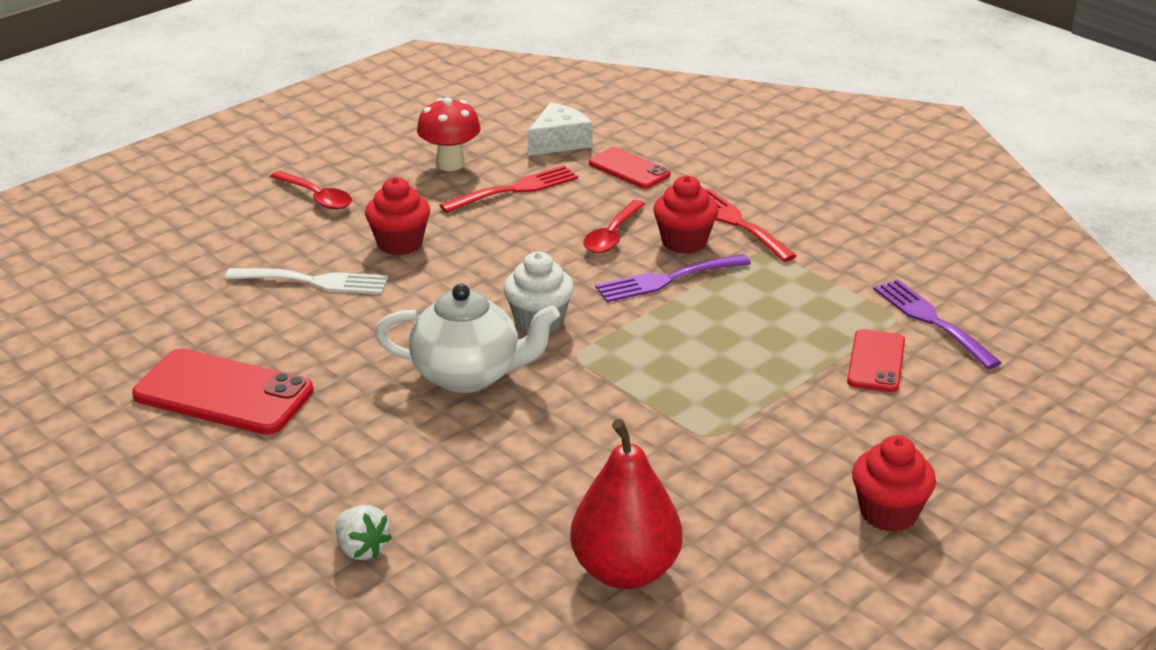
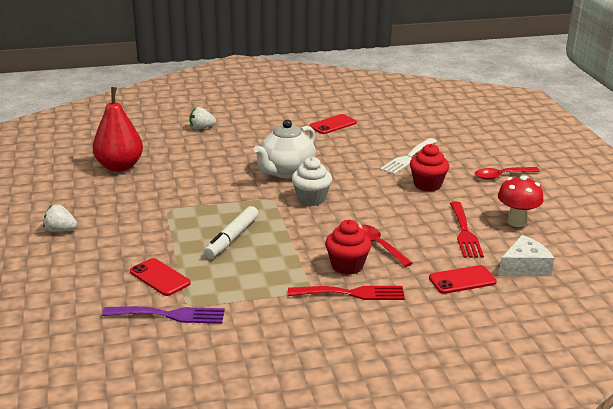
camera: 120 degrees right, 5 degrees down
(223, 393) = (333, 125): red phone -> red phone, size x0.59
(559, 142) = (524, 267): white cheese -> white cheese turned 105 degrees counterclockwise
(666, 280) = (312, 245): purple fork -> none
(720, 345) = (232, 238): none -> white marker
(888, 513) = (60, 230): red cupcake -> white strawberry

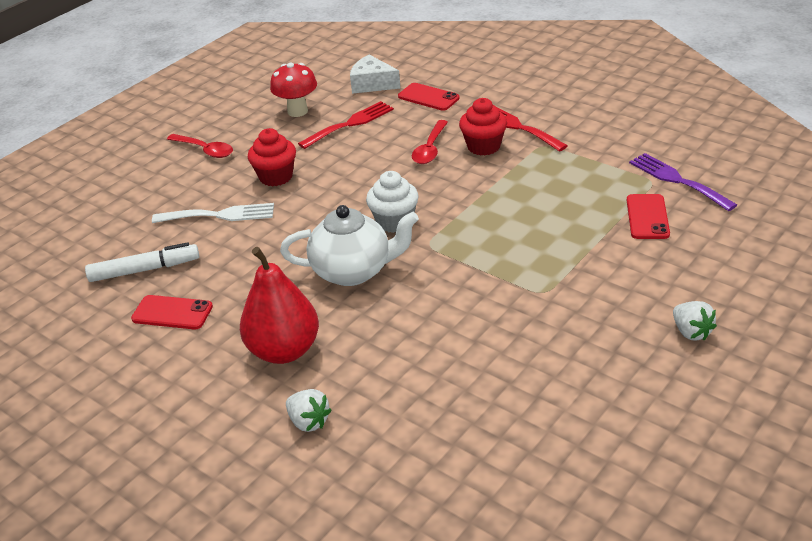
camera: 125 degrees left, 10 degrees up
(119, 166) = (512, 408): red pear -> red pear (284, 350)
(232, 238) = (532, 221): white marker -> white marker (144, 270)

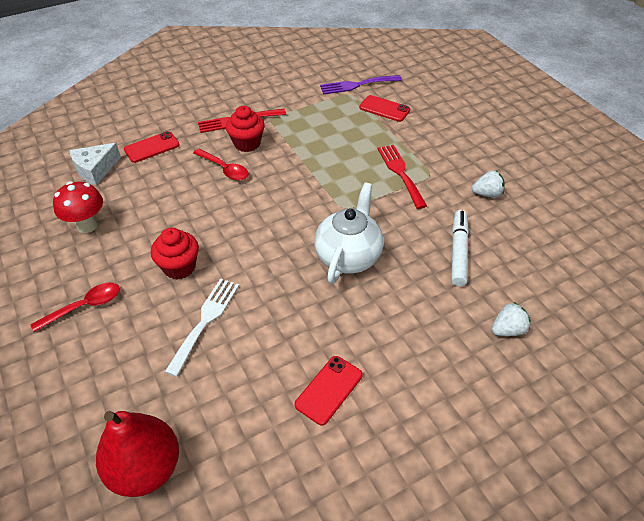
camera: 70 degrees left, 10 degrees up
(144, 270) = (248, 399): white marker -> white marker (458, 251)
(284, 350) = (421, 323): red pear -> red pear (145, 468)
(350, 124) = (143, 200): red fork -> red fork (400, 173)
(394, 222) = (303, 216): white cupcake -> none
(691, 332) = (498, 134): white strawberry -> white strawberry (487, 194)

